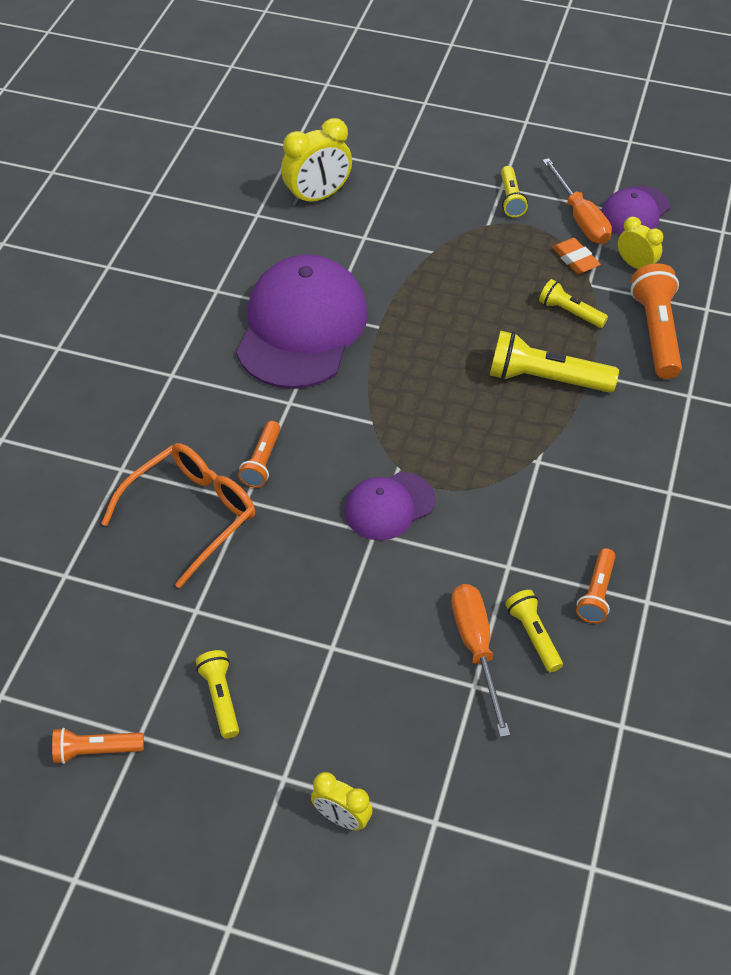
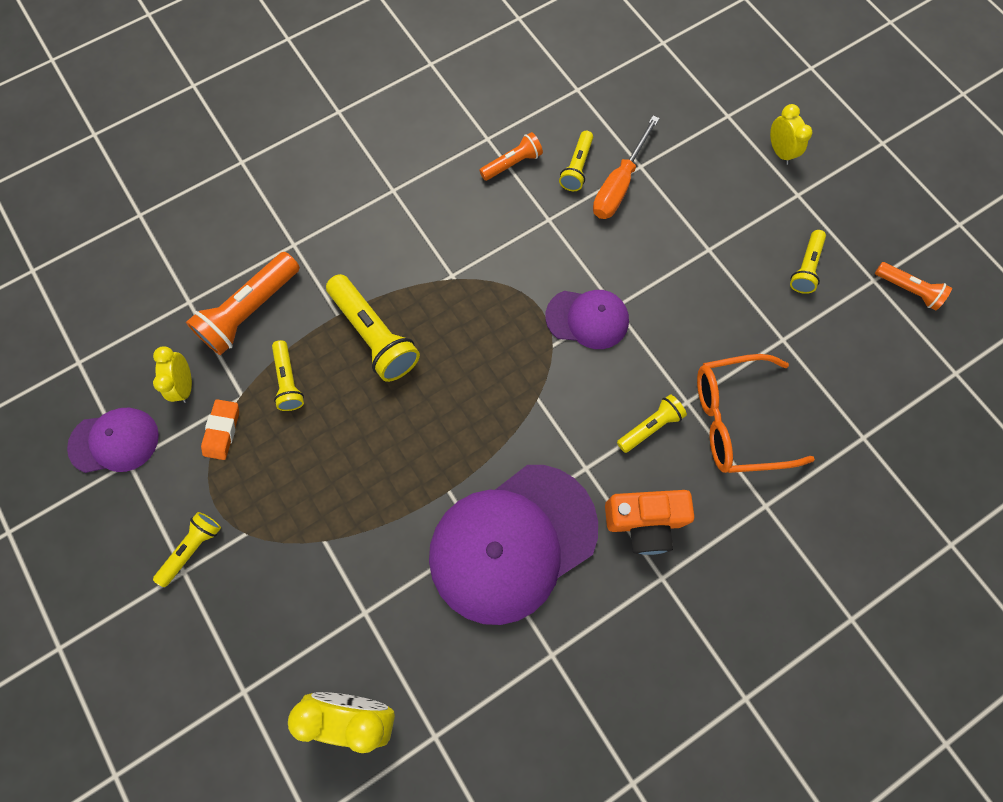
camera: 140 degrees left, 20 degrees up
(213, 398) = (644, 522): none -> orange camera
(262, 462) = (650, 426): orange flashlight -> yellow flashlight
(580, 218) = (164, 474): orange screwdriver -> none

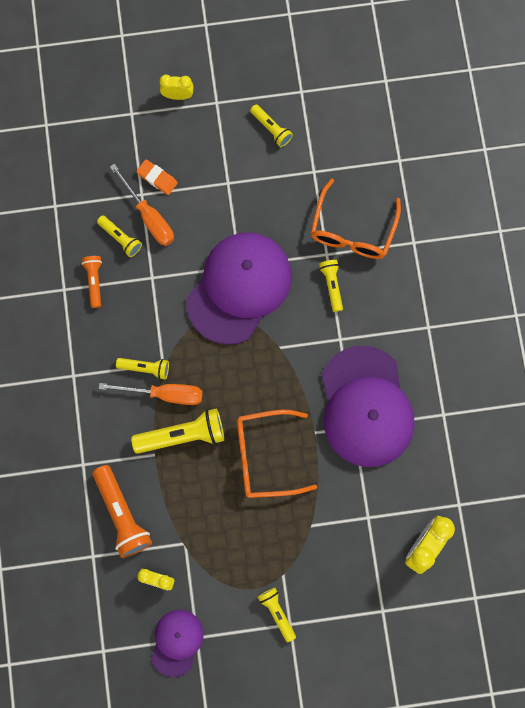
camera: 65 degrees left, 5 degrees up
(222, 431) = (204, 565): orange eraser -> orange eraser (157, 178)
(288, 381) = (188, 507): yellow flashlight -> yellow flashlight (145, 368)
(390, 443) = (265, 456): none -> orange glasses
(415, 293) = (164, 394): none -> orange screwdriver
(587, 319) = (239, 288): purple cap -> purple cap, size x1.93
(644, 522) = (390, 320): orange camera -> none
(907, 290) = (318, 75): orange flashlight -> none

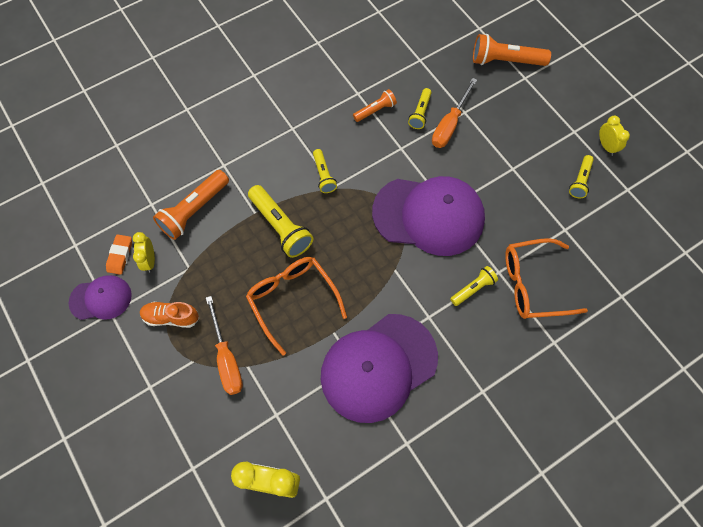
camera: 65 degrees right, 10 degrees down
(101, 121) = (505, 61): none -> orange flashlight
(157, 178) = (484, 117): orange eraser -> orange eraser (120, 255)
(164, 394) = (309, 198): orange screwdriver -> orange screwdriver (226, 358)
(178, 95) = (561, 102): yellow clock -> yellow clock (606, 146)
(229, 579) = (171, 317): none -> orange shoe
(277, 613) = (156, 371): yellow flashlight -> none

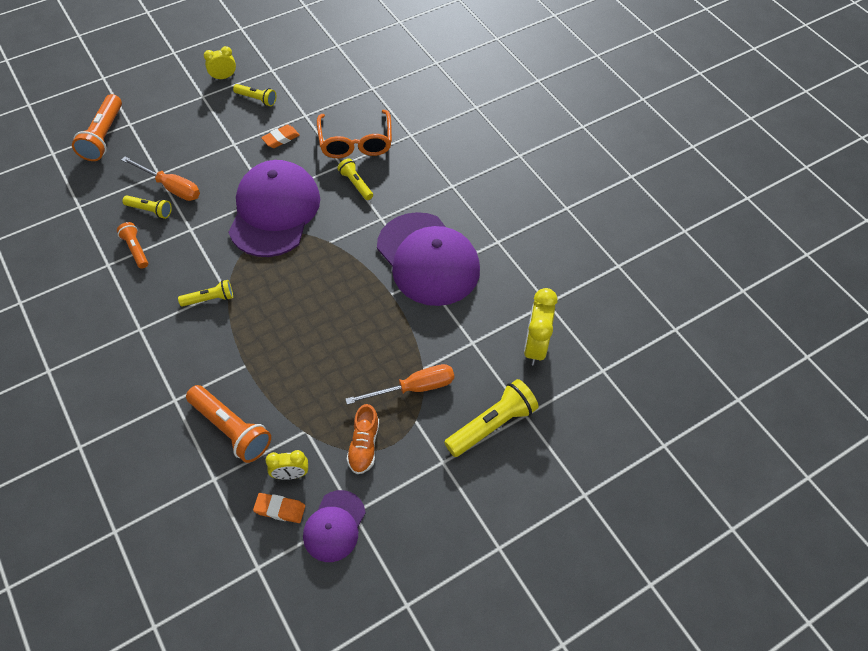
camera: 90 degrees left, 10 degrees down
(101, 299) = (334, 526): purple cap -> purple cap turned 150 degrees counterclockwise
(281, 227) = (267, 340): yellow flashlight -> yellow flashlight (492, 425)
(292, 300) = (354, 329): orange glasses -> none
(527, 210) = (281, 139): none -> orange eraser

